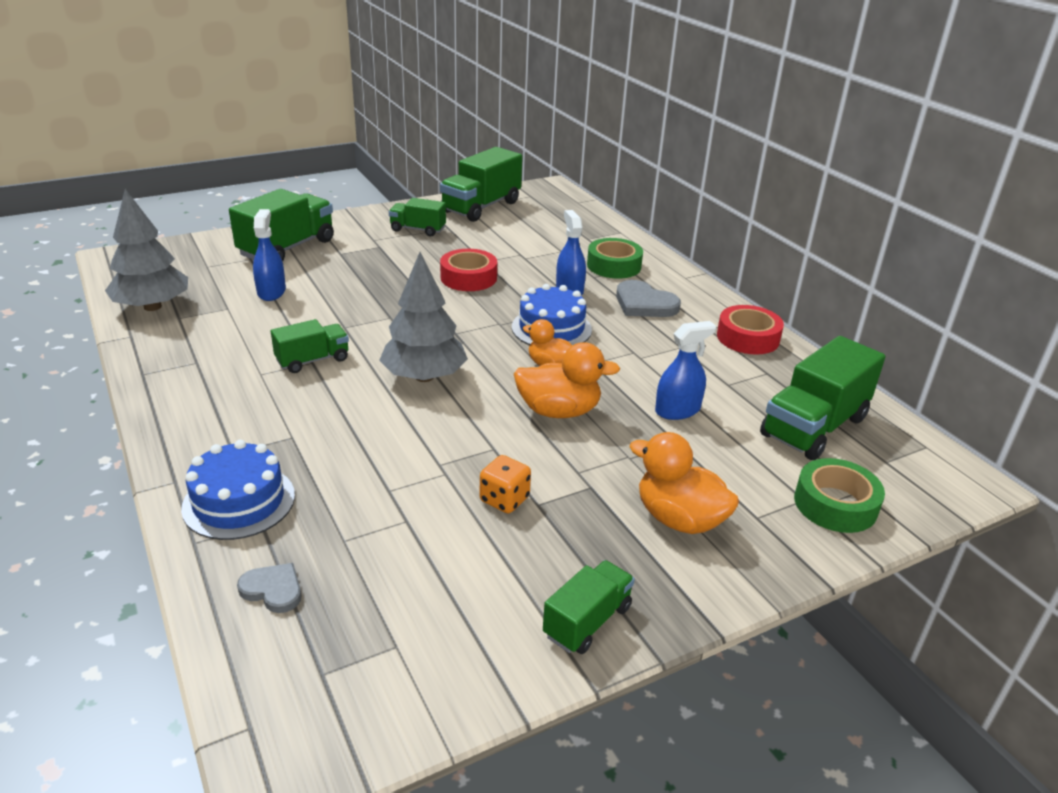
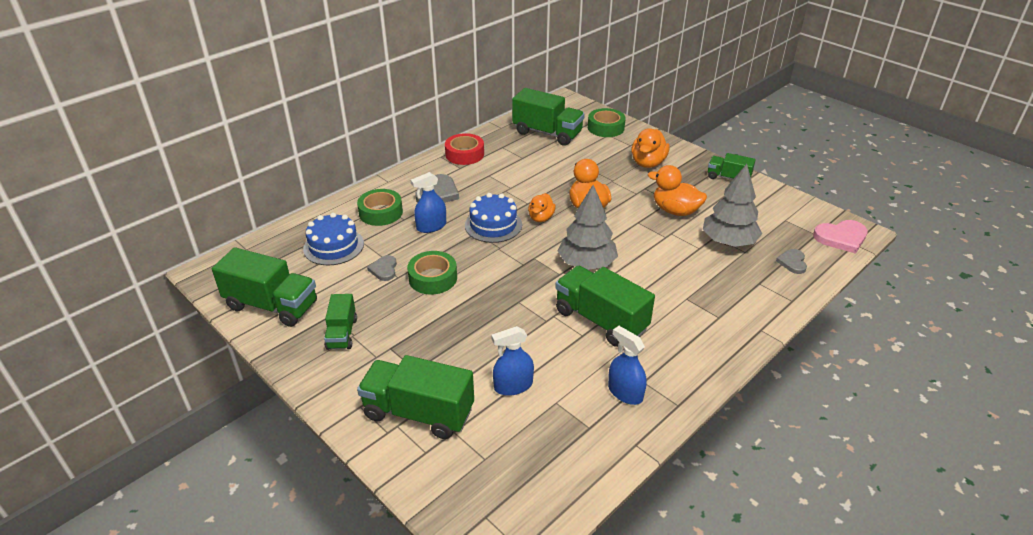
camera: 105 degrees left, 5 degrees up
(152, 307) = (582, 457): grey tree -> grey tree (728, 242)
(239, 501) = (752, 297): blue cake -> blue cake (333, 246)
(282, 714) = (841, 238): none -> pink heart
(313, 360) = (601, 320): green truck -> green truck, size x1.74
(468, 278) = (433, 278): red tape -> green tape
(502, 256) = (384, 269): none -> grey heart
(504, 499) = (675, 211): orange dice -> orange duck
(677, 410) = (559, 170): blue spray bottle -> blue spray bottle (625, 392)

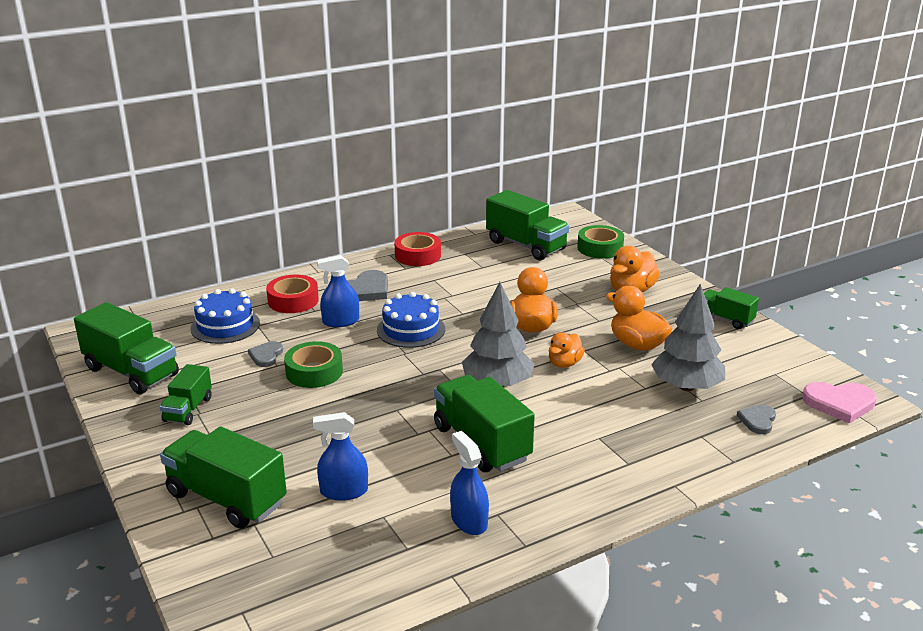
camera: 15 degrees right, 10 degrees down
(381, 212) = (293, 300): green tape -> red tape
(541, 218) = (470, 330): orange duck -> orange duck (564, 363)

